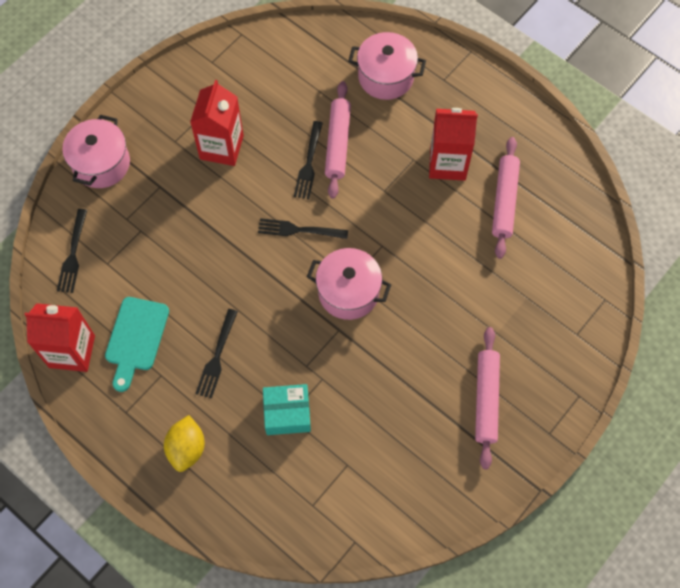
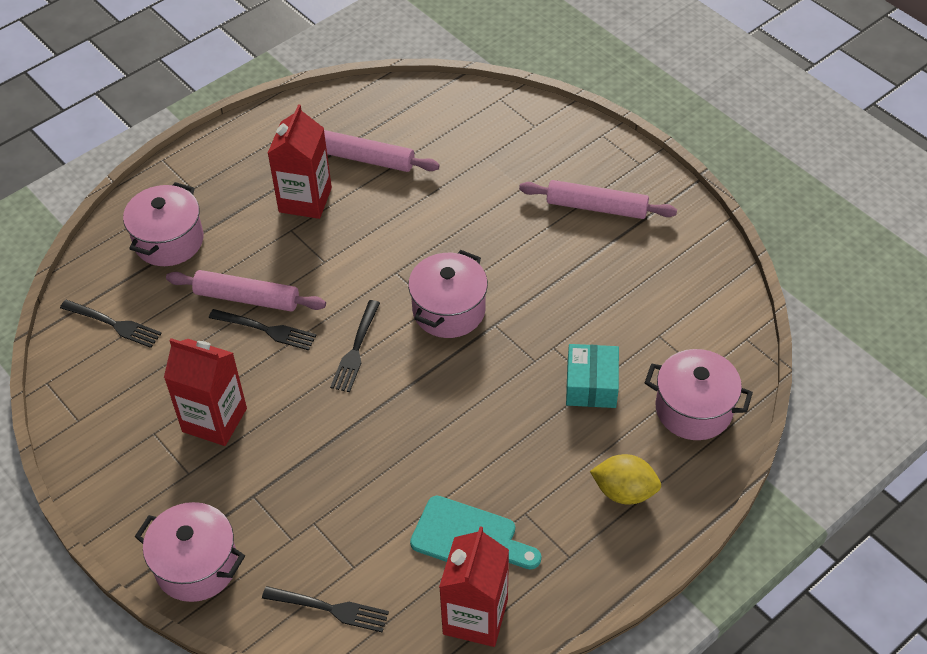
camera: 80 degrees left, 15 degrees down
(217, 356) = (509, 450): black fork -> black fork (113, 324)
(273, 499) = (693, 409): none -> pink pot

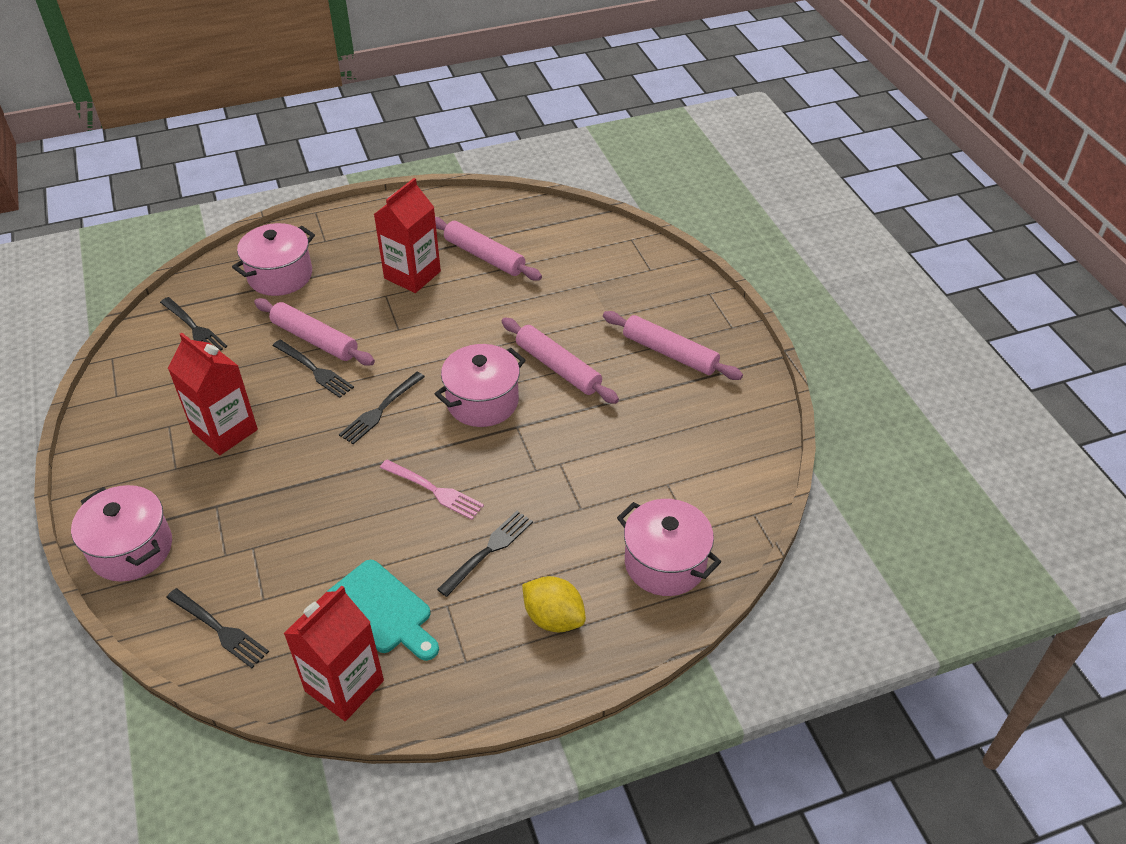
camera: 20 degrees right, 5 degrees down
(452, 411) = (434, 490): none -> pink fork
(501, 253) = (558, 367): none -> pink rolling pin
(534, 451) = (488, 551): none -> black fork
(591, 385) = (577, 508): turquoise box -> none

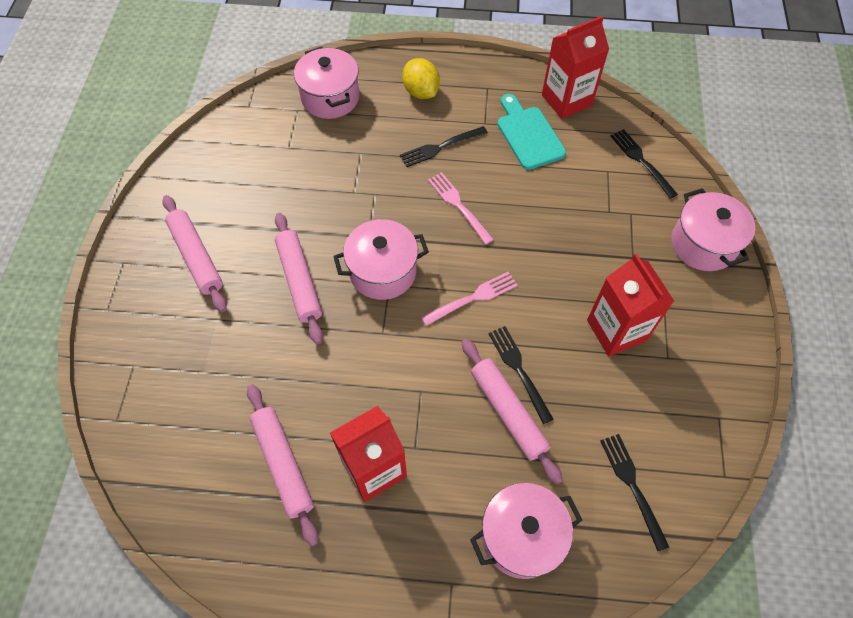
camera: 155 degrees left, 15 degrees up
(380, 410) = (472, 298): black fork -> pink fork

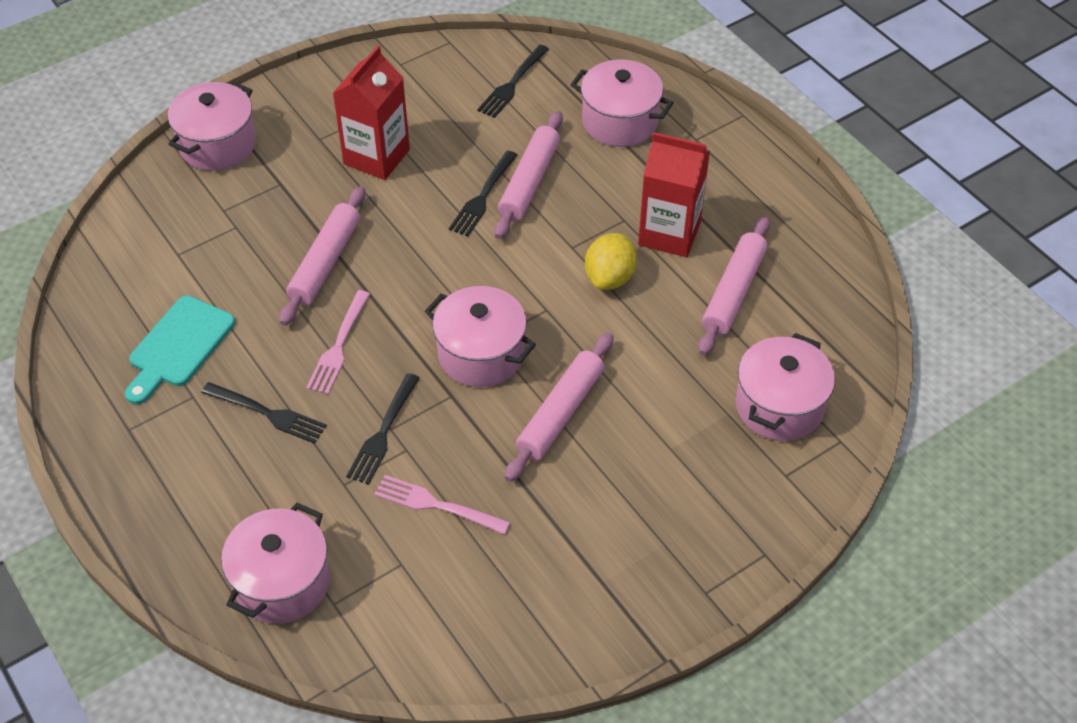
camera: 130 degrees left, 10 degrees down
(176, 407) = (779, 406): none -> pink pot
(196, 257) = (628, 527): pink rolling pin -> pink rolling pin (325, 263)
(421, 92) = (191, 491): yellow lemon -> yellow lemon (609, 277)
(472, 298) = (441, 268): pink fork -> pink fork (437, 505)
(566, 100) = (90, 343): red carton -> none
(641, 161) = (140, 235): black fork -> black fork (383, 432)

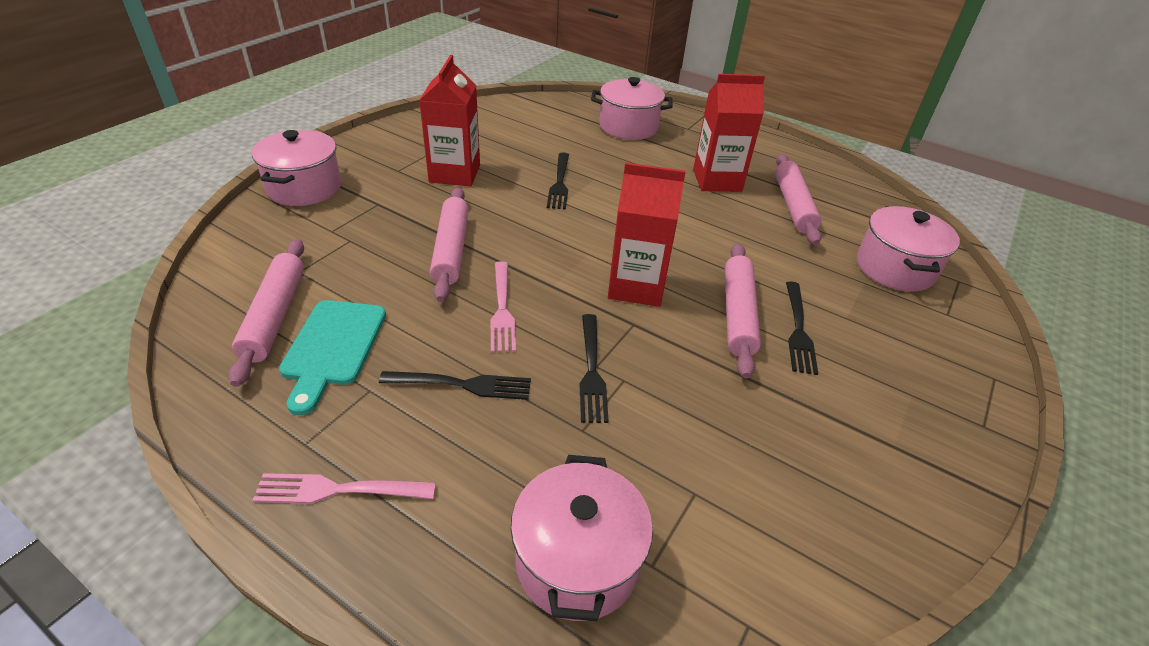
camera: 25 degrees left, 10 degrees down
(437, 505) = (689, 422): pink fork -> pink fork (339, 490)
(481, 354) = (636, 286): pink pot -> red carton
(512, 84) = (535, 118): black fork -> black fork (798, 330)
(529, 182) = (589, 169): pink rolling pin -> pink rolling pin (275, 316)
(609, 277) = (697, 214): yellow lemon -> none

